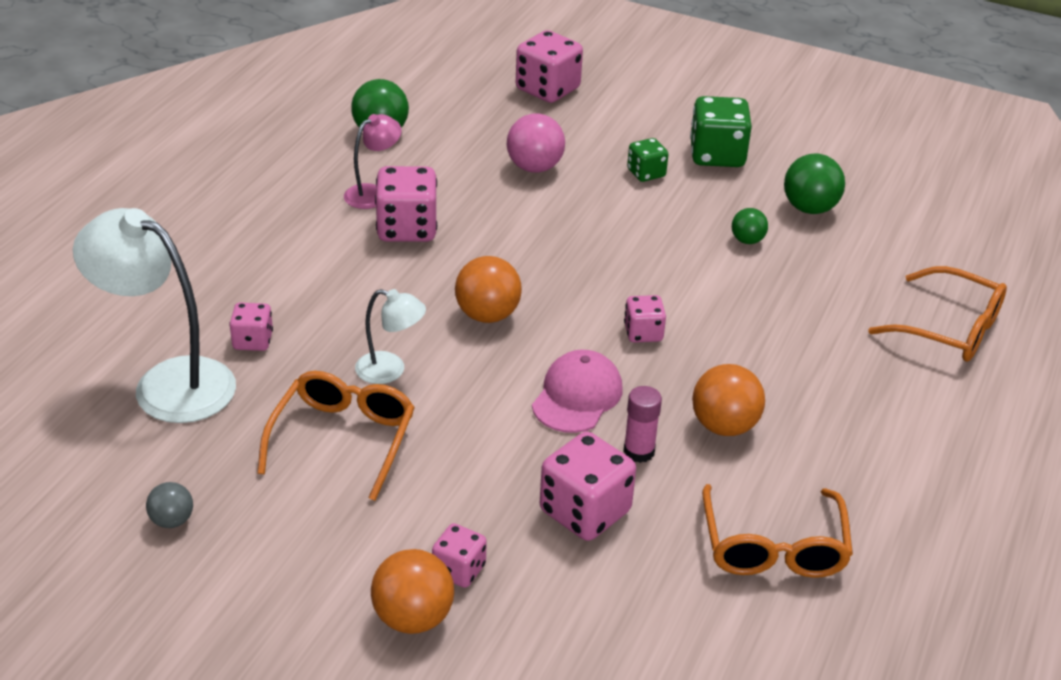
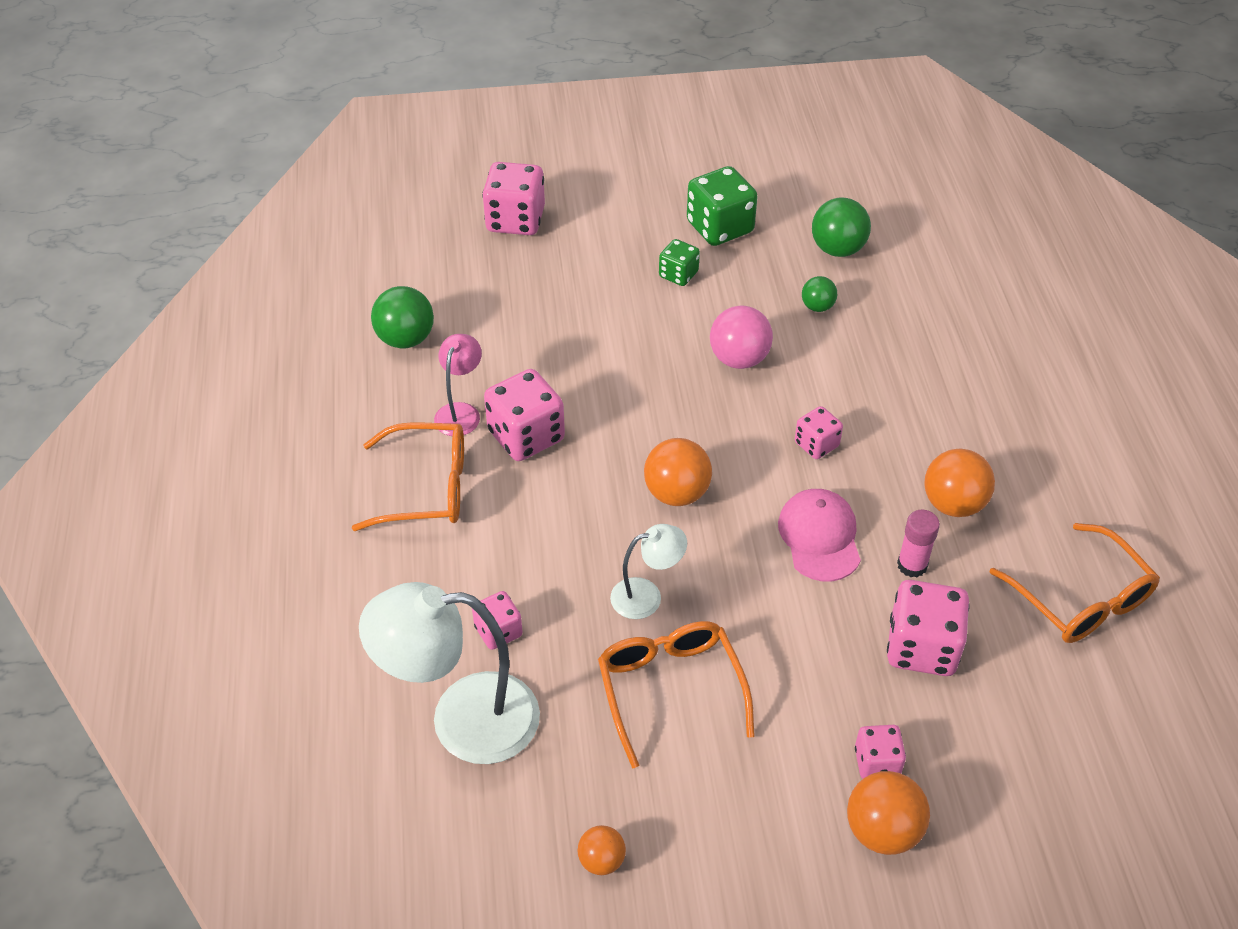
camera: 30 degrees left, 10 degrees up
(172, 521) = (601, 860): grey ball -> orange ball
(534, 167) = (579, 313): pink ball -> pink ball (739, 359)
(949, 329) = (1034, 320): orange glasses -> orange glasses (426, 488)

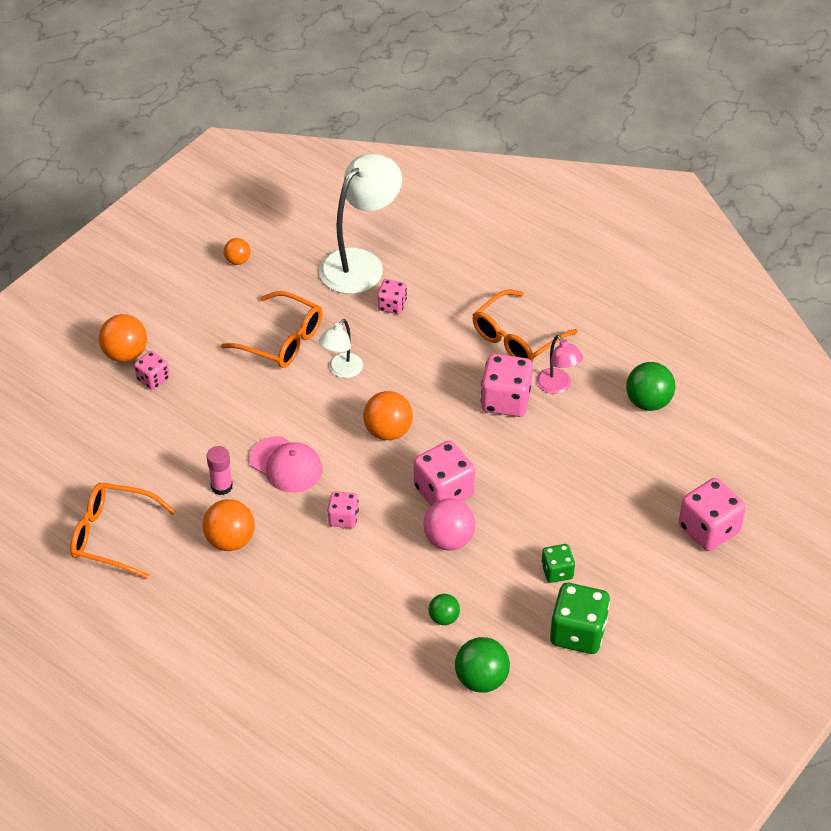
camera: 135 degrees right, 0 degrees up
(921, 648) = (178, 446): pink dice -> pink dice (444, 491)

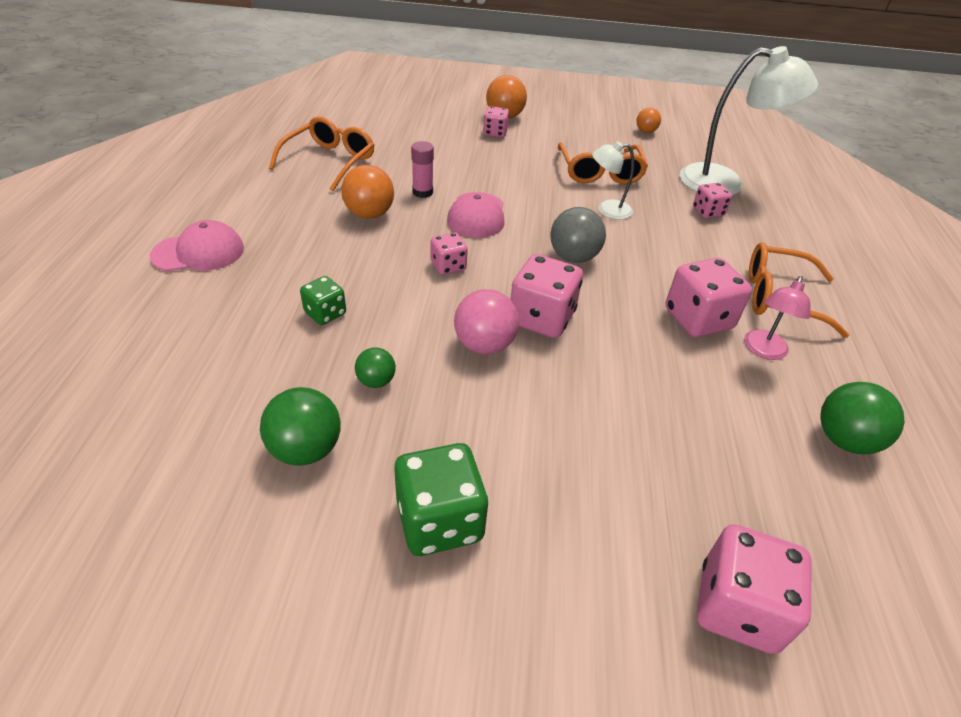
camera: 55 degrees right, 5 degrees down
(113, 535) = (329, 161): orange glasses -> orange glasses turned 45 degrees clockwise
(206, 682) = (199, 252): none -> pink cap
(388, 431) = (573, 257): orange ball -> grey ball
(557, 571) = (518, 456): green dice -> green dice (325, 313)

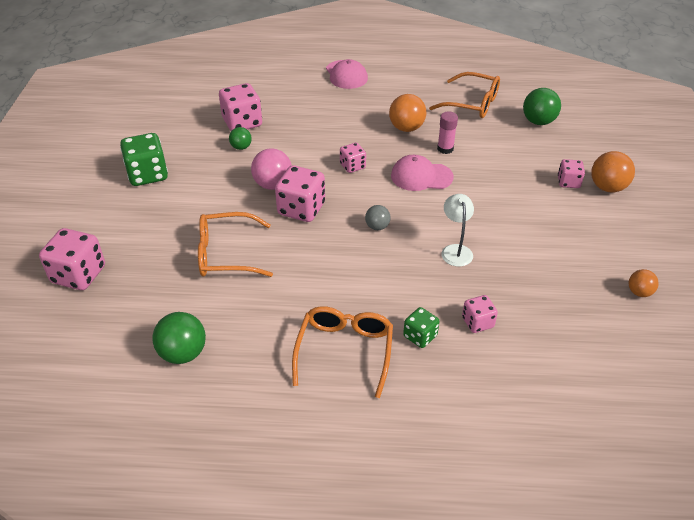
camera: 90 degrees right, 0 degrees up
(306, 449) = (195, 131): green ball -> green ball (538, 122)
(325, 313) = (296, 124): green dice -> green dice (420, 336)
(573, 257) = (377, 227): grey ball -> grey ball, size x0.59
(600, 172) = (524, 249): orange glasses -> orange glasses (226, 254)
(698, 319) = (309, 292): pink dice -> pink dice (242, 123)
(725, 183) = (546, 347): white lamp -> none
(763, 351) = (274, 325): pink lamp -> none

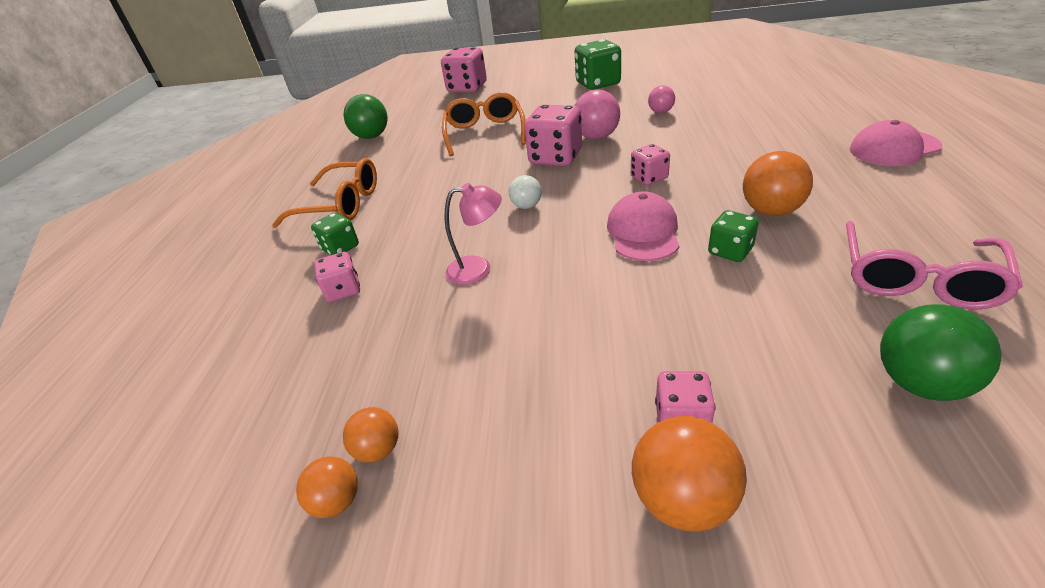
camera: 95 degrees right, 5 degrees down
(241, 147) = (660, 112): green ball -> pink ball
(242, 123) = (710, 105): pink dice -> none
(377, 227) = (526, 206): grey ball -> white ball
(445, 149) = (730, 251): pink glue stick -> green dice
(455, 250) = (478, 269): white lamp -> pink lamp
(472, 103) = (916, 278): orange glasses -> pink glasses
(607, 281) = (378, 449): none -> orange ball

